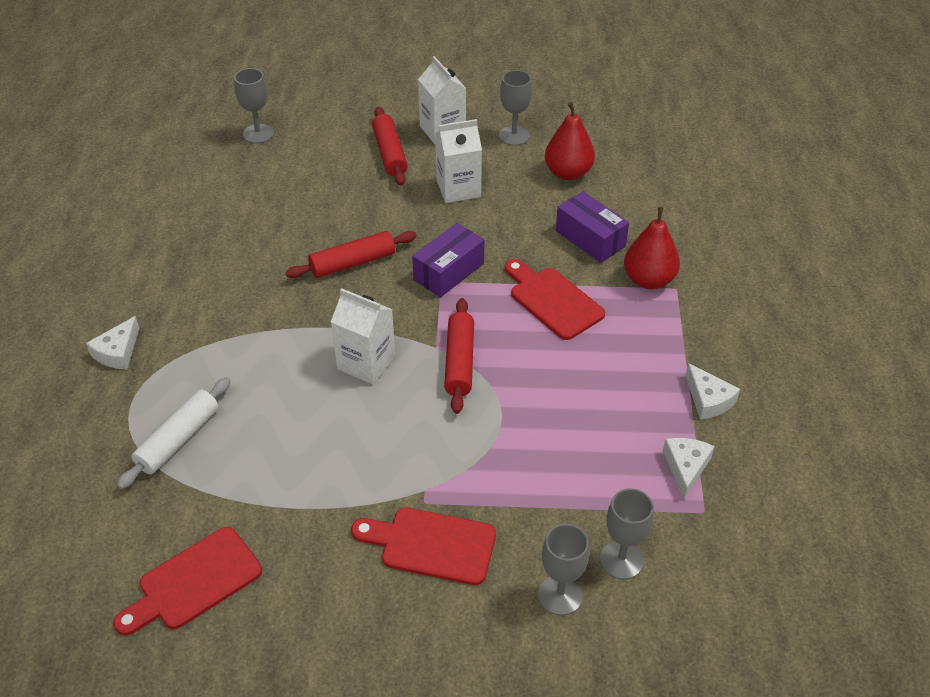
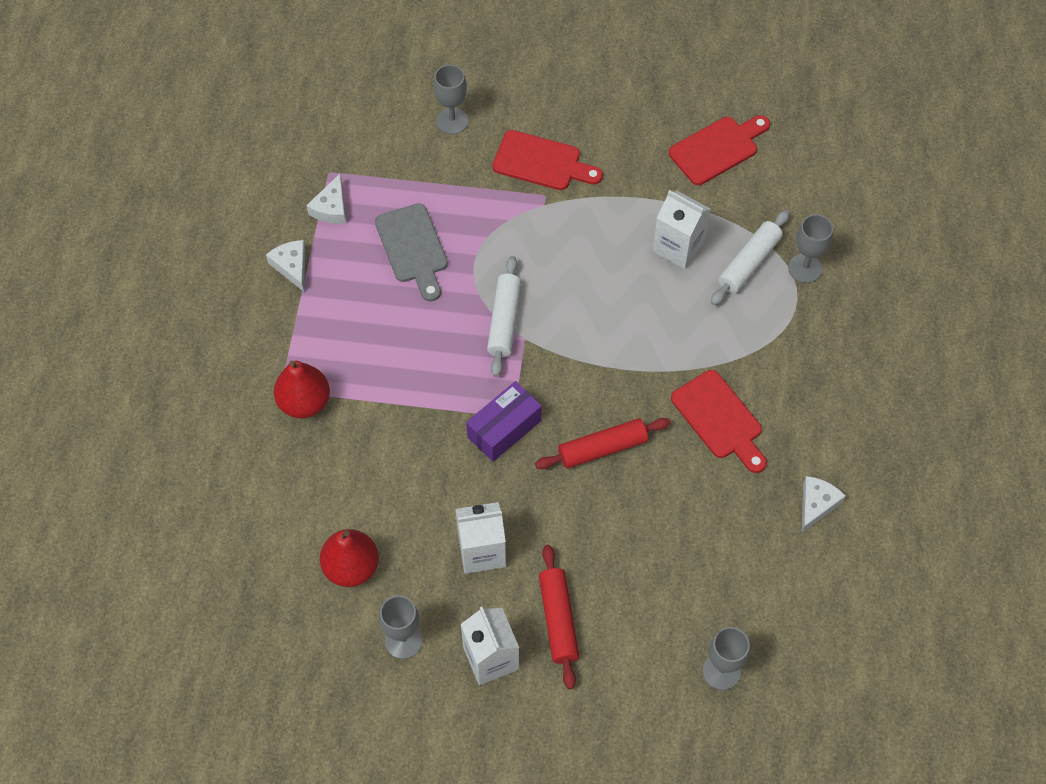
camera: 175 degrees left, 15 degrees up
(118, 352) = (821, 356): white cheese -> white cheese (816, 505)
(366, 363) = (589, 326): white carton -> white carton (678, 247)
(459, 362) = (504, 321): red rolling pin -> white rolling pin
(552, 300) = (405, 384): red cutting board -> red cutting board (719, 419)
(575, 429) = (413, 248): none -> grey cutting board
(590, 239) = (350, 462): purple box -> none
(621, 560) = (402, 141): grey goblet -> grey goblet (805, 268)

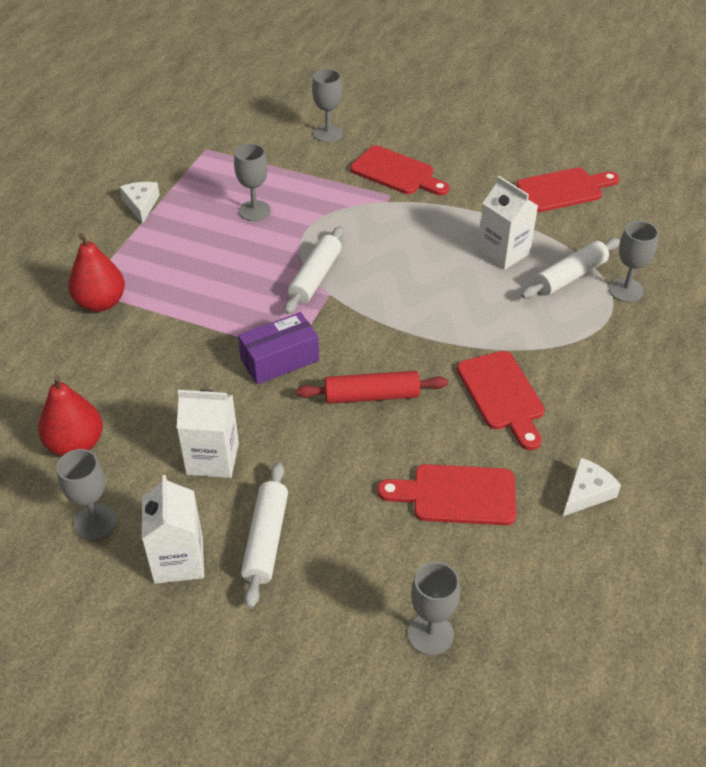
camera: 15 degrees right, 15 degrees down
(331, 208) = (196, 172): white cheese -> none
(413, 248) = (254, 211): grey cutting board -> grey goblet
(558, 620) = (266, 540): red rolling pin -> white rolling pin
(707, 535) = (456, 495): none -> red cutting board

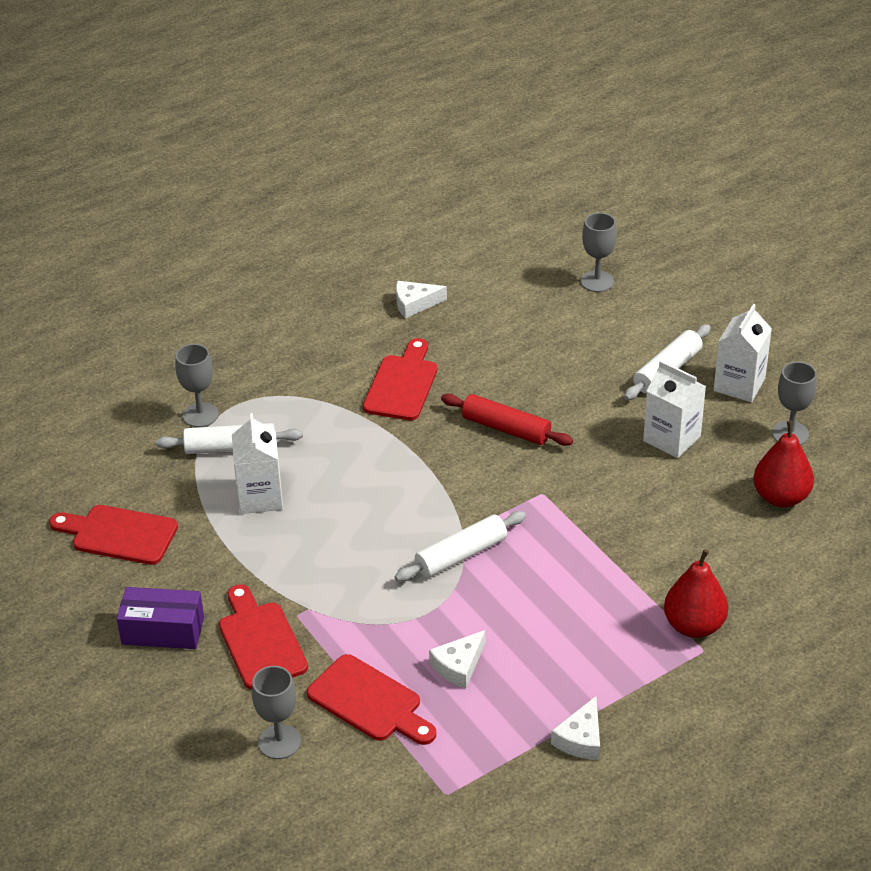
camera: 145 degrees left, 5 degrees down
(254, 211) = (459, 666): grey goblet -> white cheese
(280, 360) = (559, 491): purple box -> purple box (163, 631)
(456, 495) = (507, 339): red cutting board -> red cutting board (369, 701)

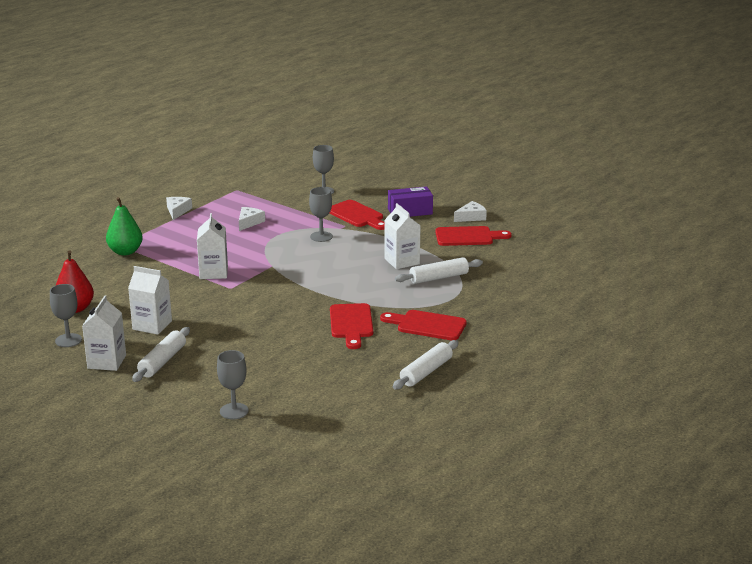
camera: 160 degrees right, 15 degrees down
(200, 415) = (472, 289): grey goblet -> grey goblet (321, 237)
(369, 701) = (288, 207): red cutting board -> red cutting board (427, 325)
(415, 304) = (373, 371): white cheese -> white cheese (471, 217)
(461, 555) = (268, 257): white rolling pin -> white rolling pin (426, 372)
(506, 428) = (267, 313): red rolling pin -> none
(558, 535) = (213, 272): none -> white carton
(694, 626) = (125, 252): red pear -> green pear

